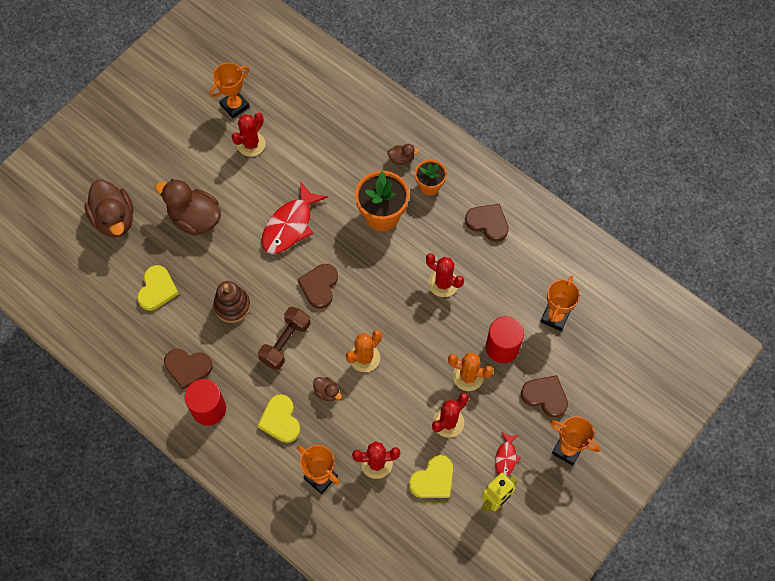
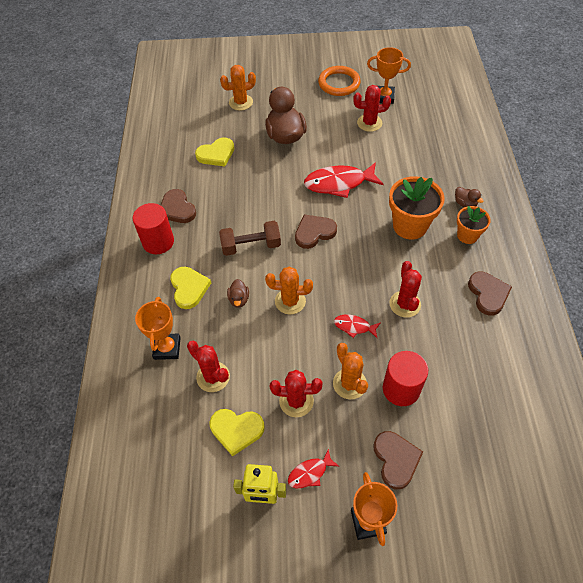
camera: 50 degrees right, 10 degrees down
(114, 219) = (241, 102): brown duck -> orange cactus
(179, 123) = (339, 83): none -> orange ring
(232, 306) = (246, 198): brown stacking toy -> none
(280, 420) = (189, 288): yellow heart -> yellow heart turned 135 degrees clockwise
(428, 333) = (354, 326): none -> red fish
(555, 317) = (472, 407): orange trophy -> none

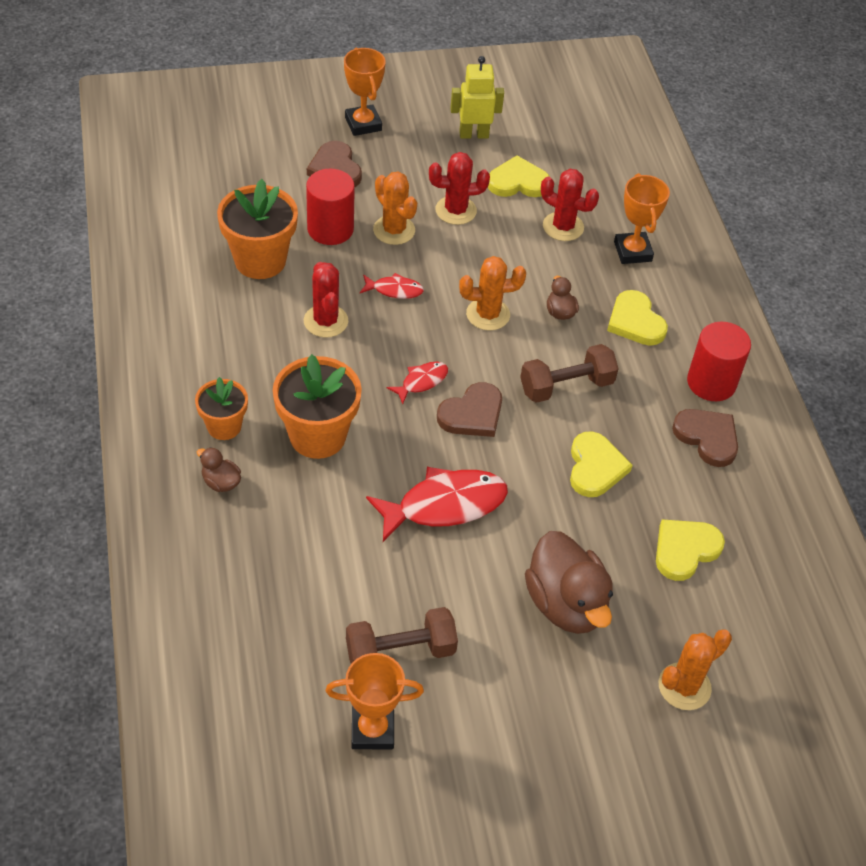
camera: 165 degrees right, 5 degrees down
(249, 197) = (595, 467): none -> yellow heart
(310, 473) = (428, 154): red fish -> red fish (421, 382)
(339, 83) = (480, 765): orange ring -> none
(369, 123) = (400, 651): red cactus -> brown dumbbell
(455, 361) = (260, 260): none -> orange flower pot
(488, 294) = (205, 342): brown heart -> none

